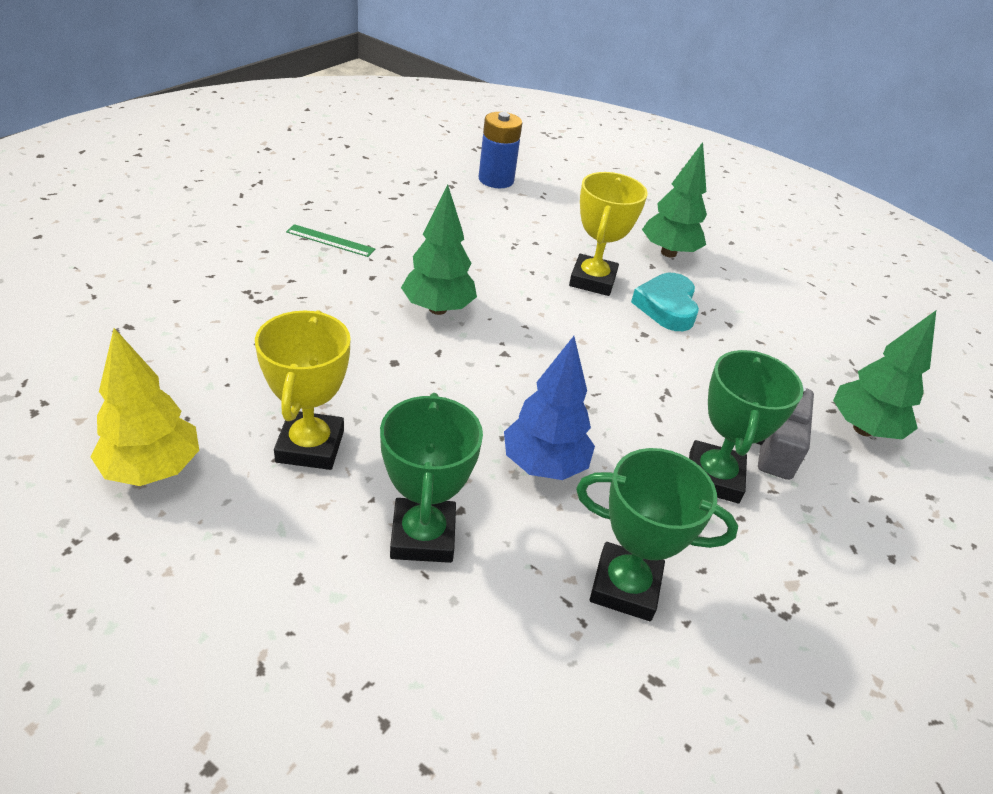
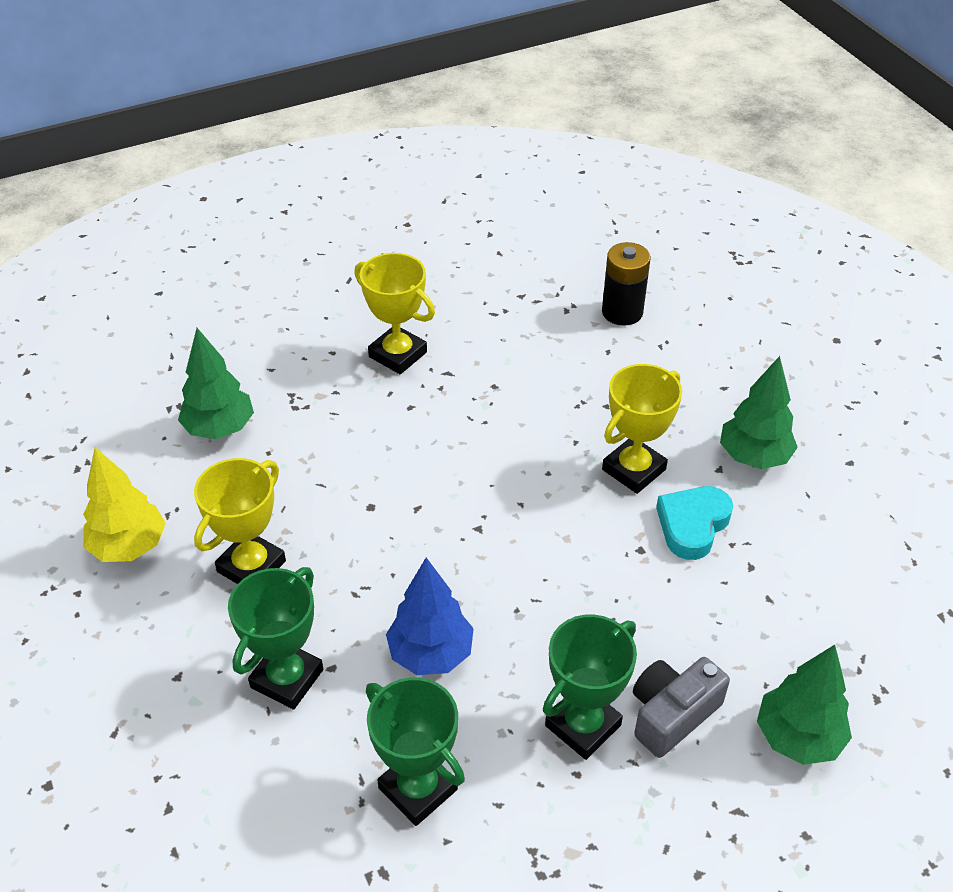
camera: 35 degrees right, 5 degrees up
(330, 241) = (398, 354): green ruler -> yellow trophy
(438, 309) = (448, 460): green tree -> green tree (219, 429)
(496, 180) = (622, 312): blue battery -> black battery

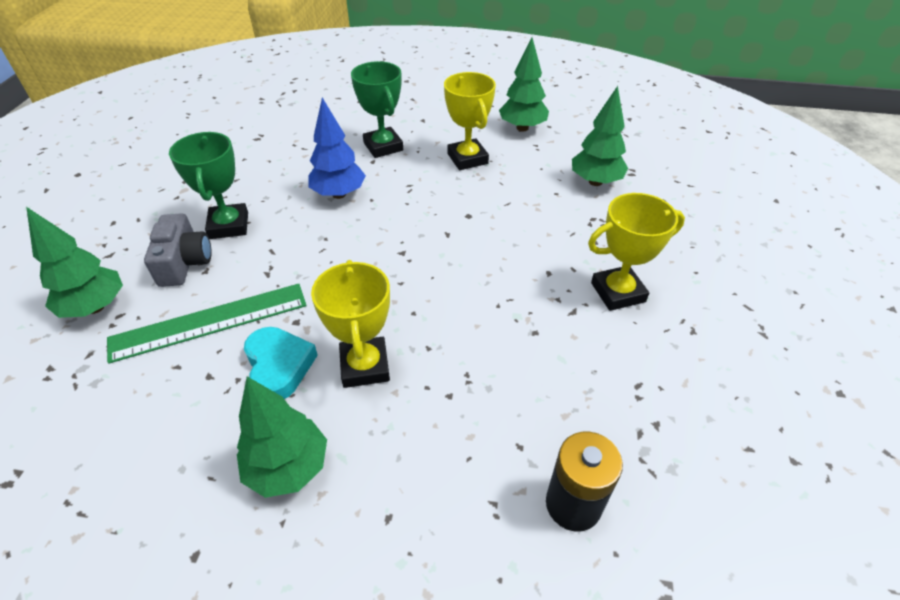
camera: 125 degrees right, 0 degrees up
(129, 547) = (522, 128): yellow tree -> green tree
(418, 789) = (277, 160): green trophy -> none
(708, 616) = (209, 322): none -> green ruler

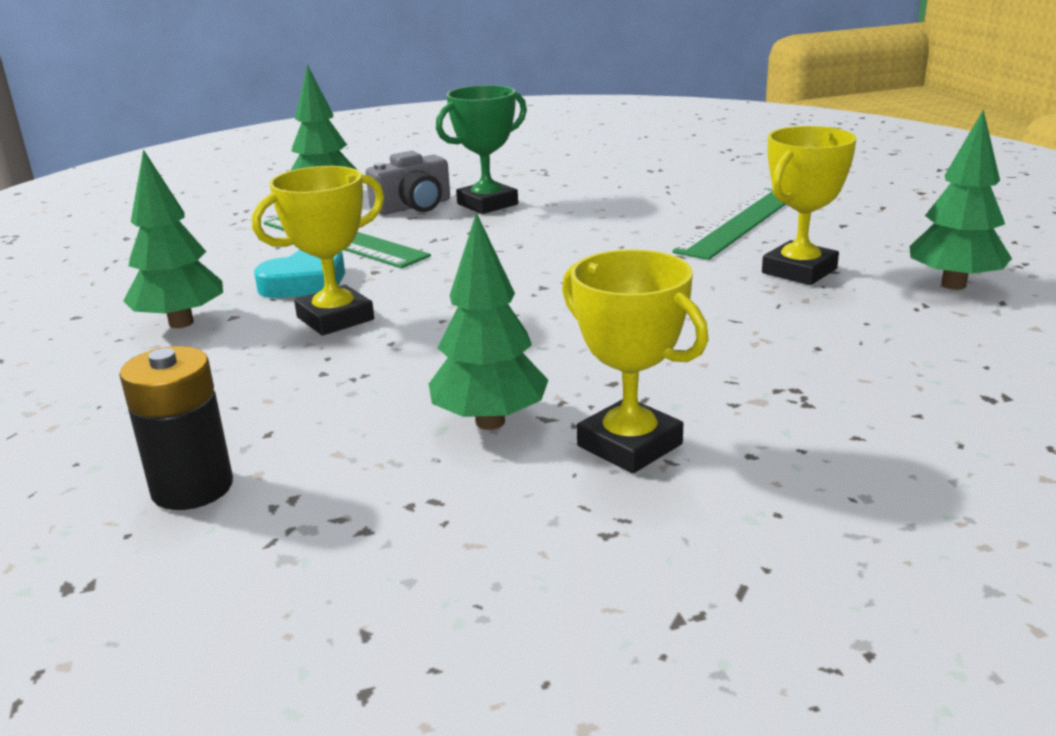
camera: 65 degrees right, 20 degrees down
(339, 194) = (607, 229): blue tree -> none
(383, 146) = (739, 222): green trophy -> green ruler
(595, 182) = (904, 370): green tree -> green tree (490, 422)

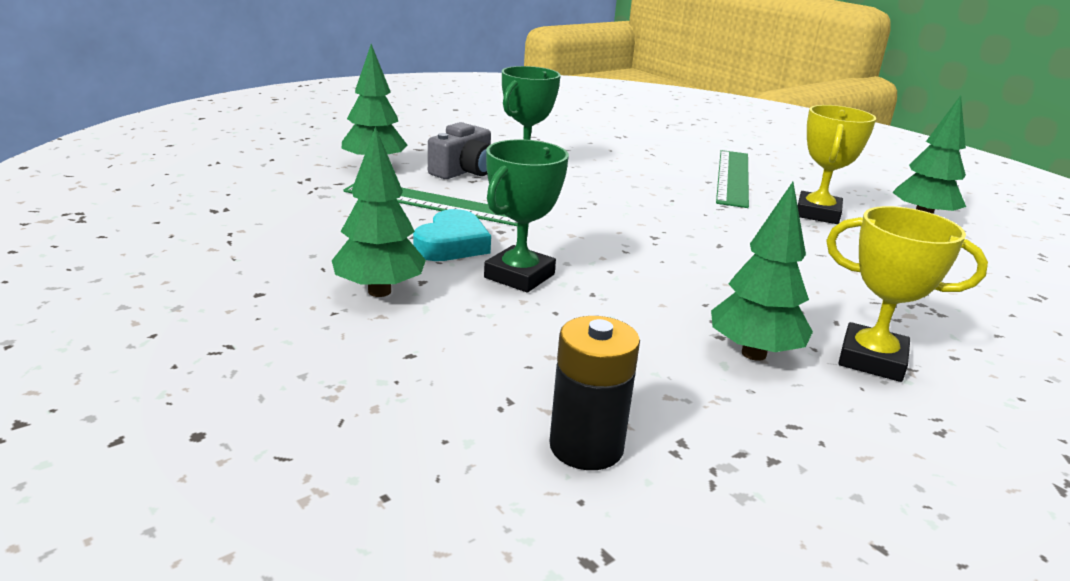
camera: 25 degrees left, 0 degrees up
(335, 318) = (519, 276): yellow trophy -> green trophy

